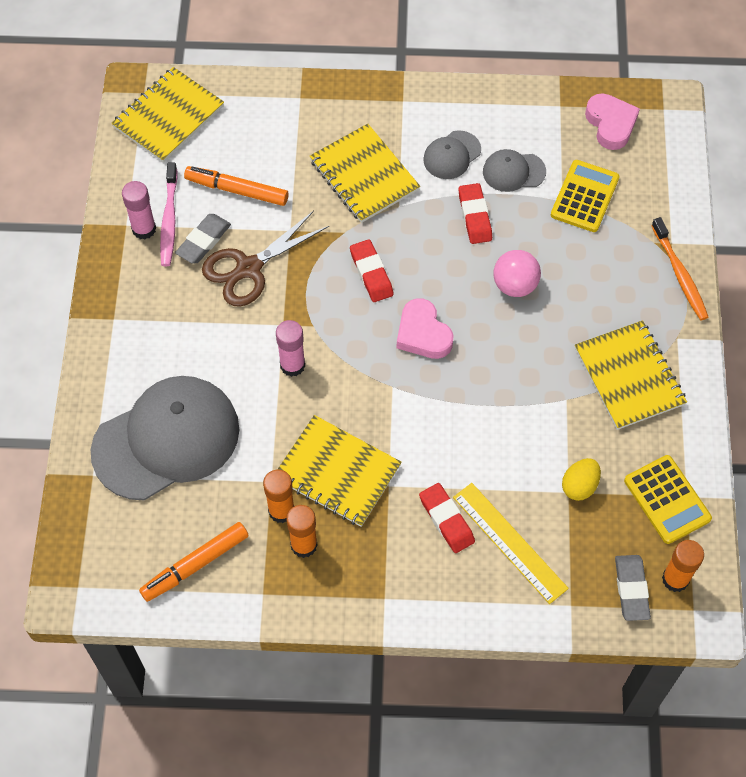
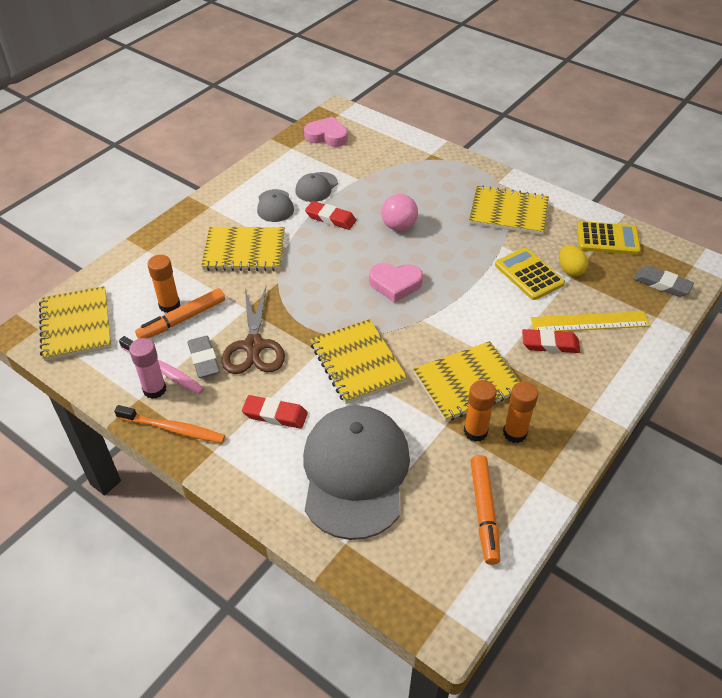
camera: 55 degrees left, 15 degrees down
(292, 365) = (358, 363): pink glue stick -> yellow notebook
(371, 273) = (324, 285): red eraser -> red eraser (275, 415)
(585, 196) = (365, 169): yellow calculator -> yellow calculator (529, 274)
(675, 579) = (666, 262): orange glue stick -> orange glue stick (169, 305)
(679, 274) = (455, 160): orange toothbrush -> orange toothbrush (173, 429)

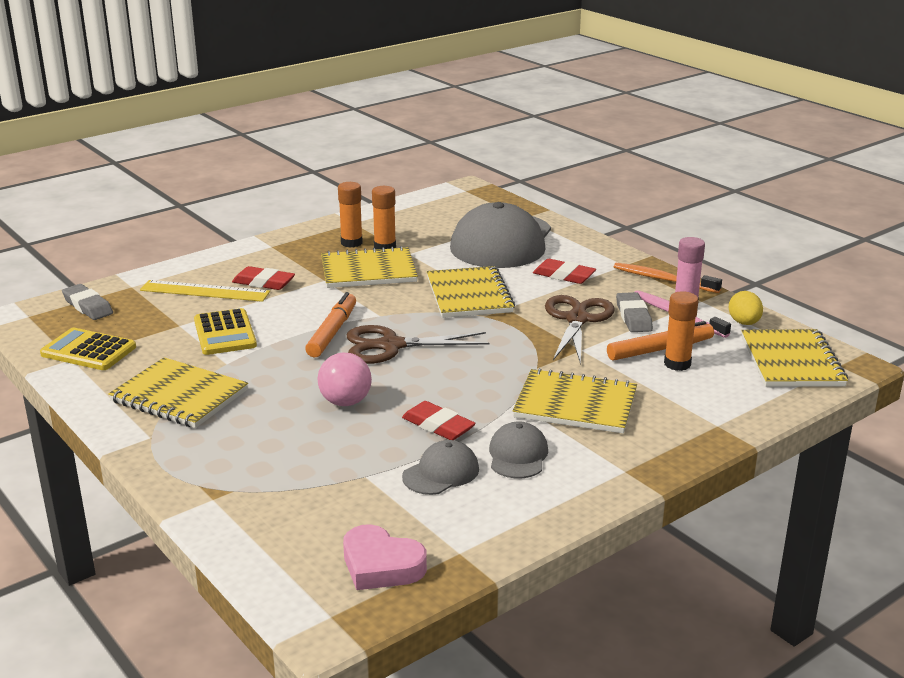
camera: 165 degrees left, 20 degrees down
(395, 284) = (391, 346): pink heart -> brown scissors
(484, 512) = (409, 216): orange marker -> orange marker (332, 332)
(570, 270) = (172, 330): yellow egg -> yellow egg (744, 323)

